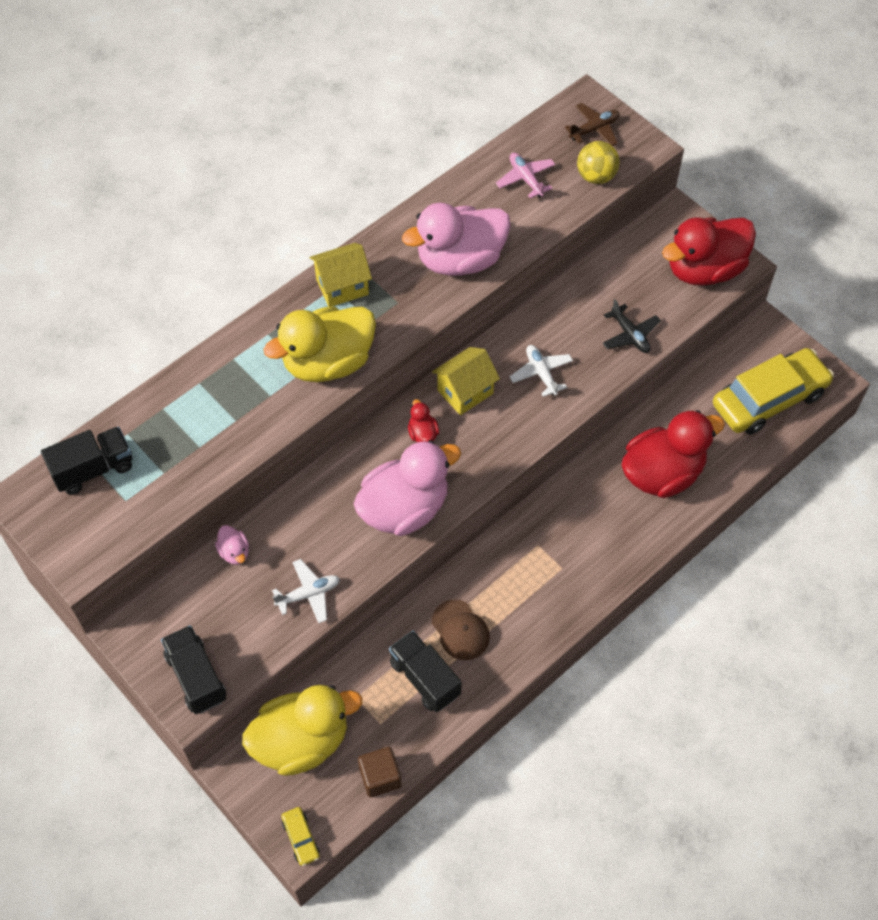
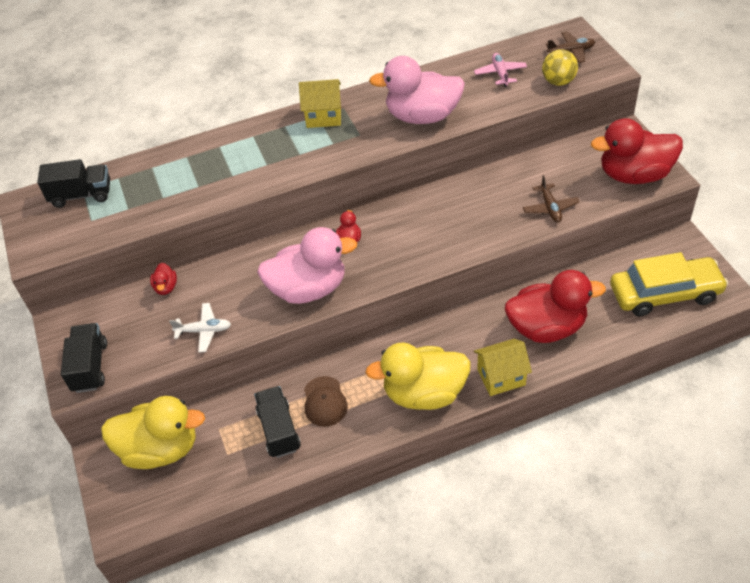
camera: 25 degrees right, 10 degrees down
(234, 552) = (166, 287): pink duck -> red duck
(301, 838) = (121, 523): yellow car -> none
(328, 362) = (286, 163): yellow duck -> yellow duck (424, 393)
(380, 777) = (206, 496): brown cube -> none
(465, 392) = (396, 219): yellow house -> yellow house (501, 377)
(541, 373) = (463, 219): white plane -> none
(630, 335) = (550, 208): black plane -> brown plane

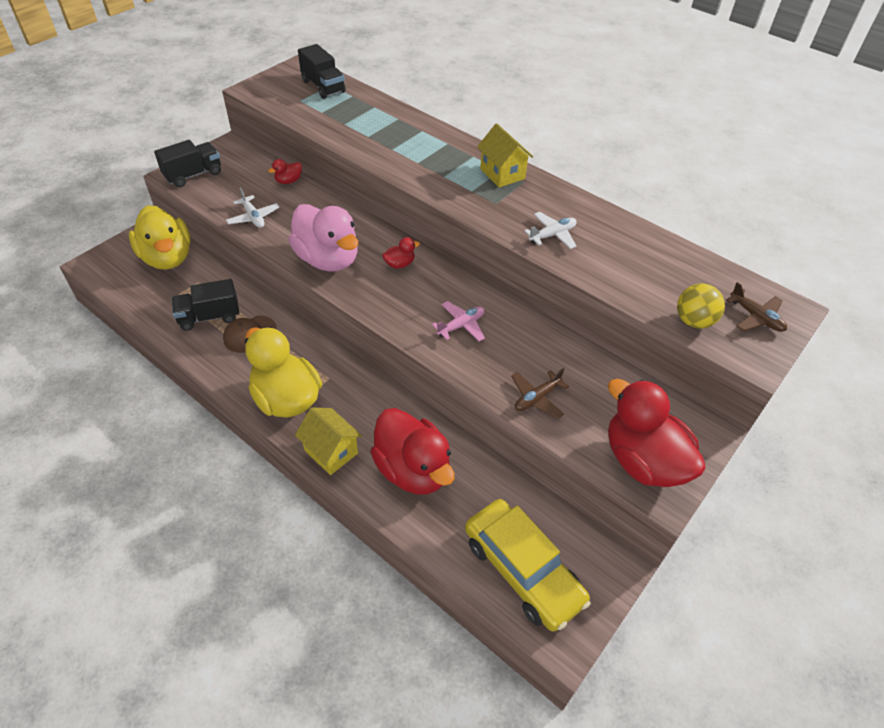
camera: 55 degrees right, 0 degrees up
(279, 430) = (209, 317): black truck -> black truck turned 150 degrees counterclockwise
(422, 116) = (552, 235): pink duck -> white plane
(500, 74) = (665, 271): pink plane -> pink plane (461, 325)

